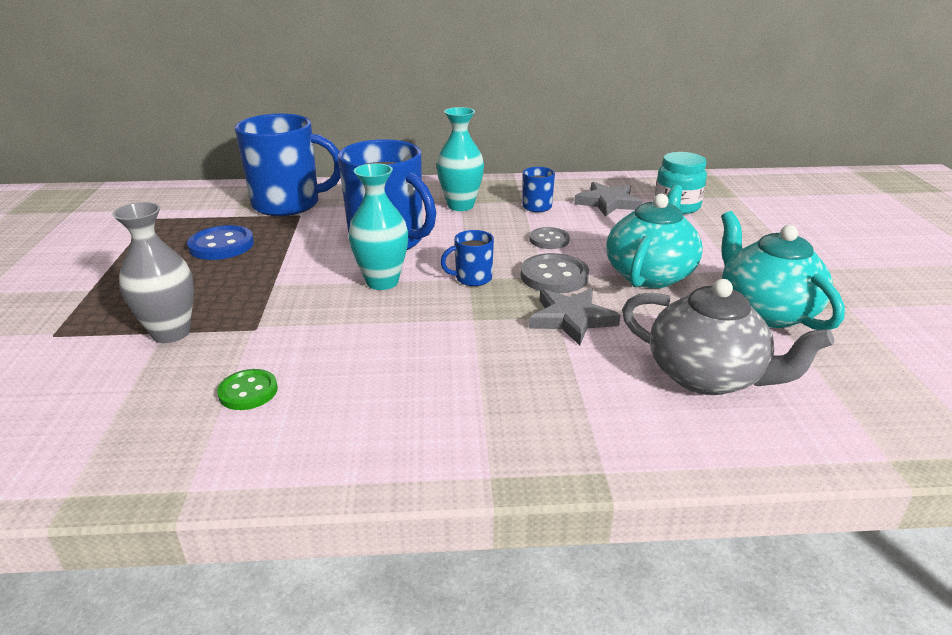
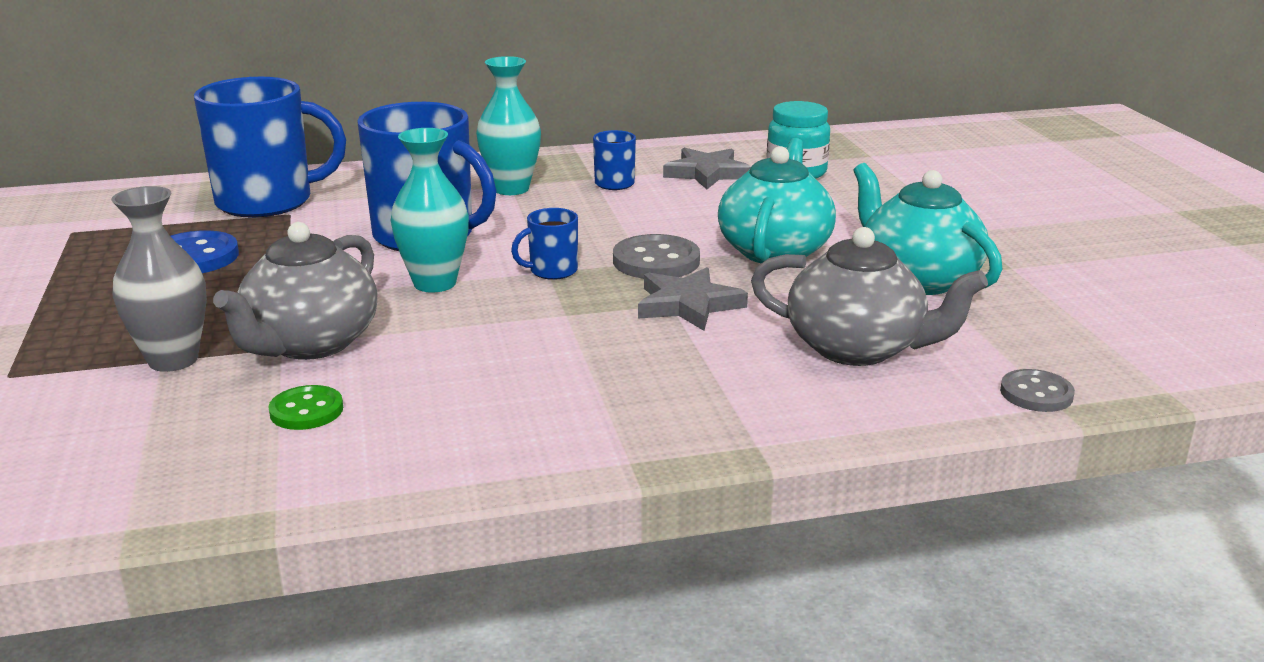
camera: 10 degrees left, 5 degrees down
(274, 328) = (310, 343): none -> grey teapot
(549, 240) = (640, 221): grey button -> grey button (1036, 393)

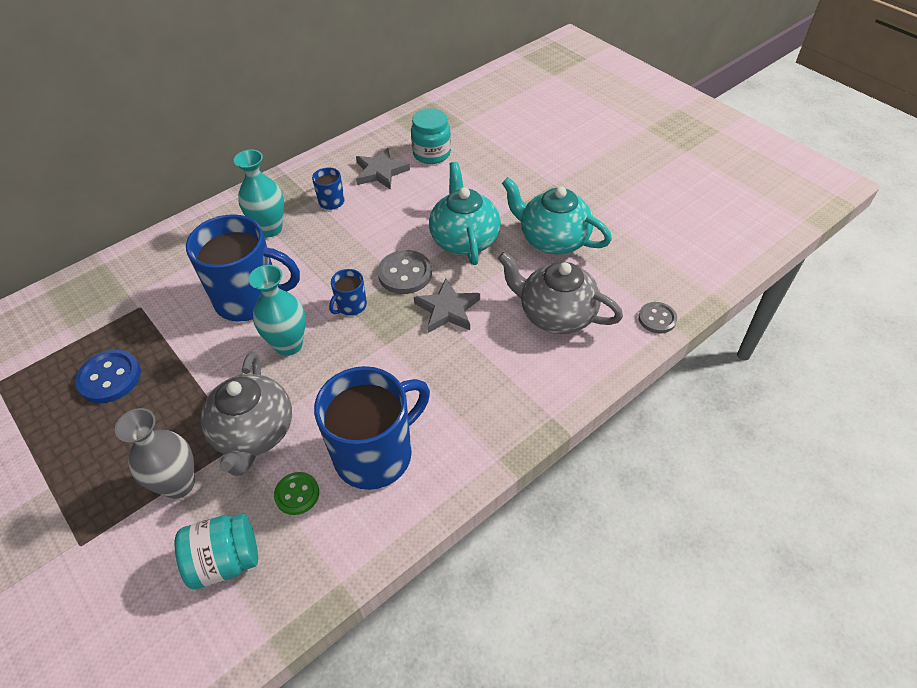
camera: 25 degrees left, 25 degrees up
(152, 441) = (225, 561): none -> turquoise jar
(267, 202) = (114, 299): blue mug -> blue mug (375, 454)
(857, 348) = (556, 314): grey teapot -> grey teapot turned 150 degrees counterclockwise

